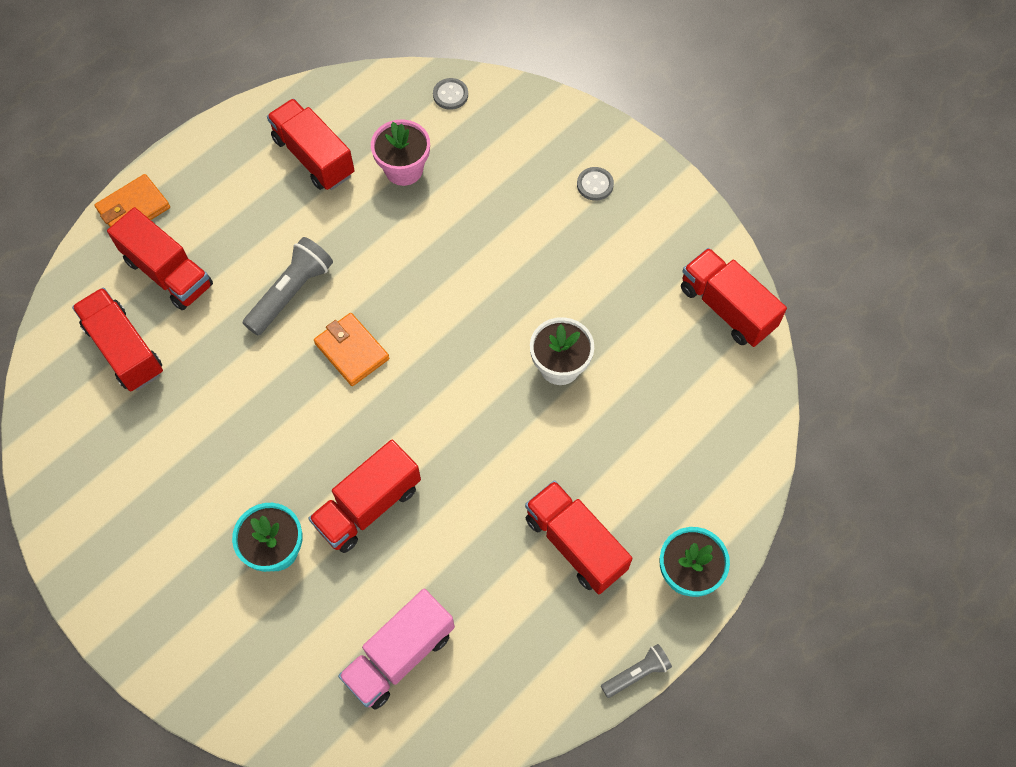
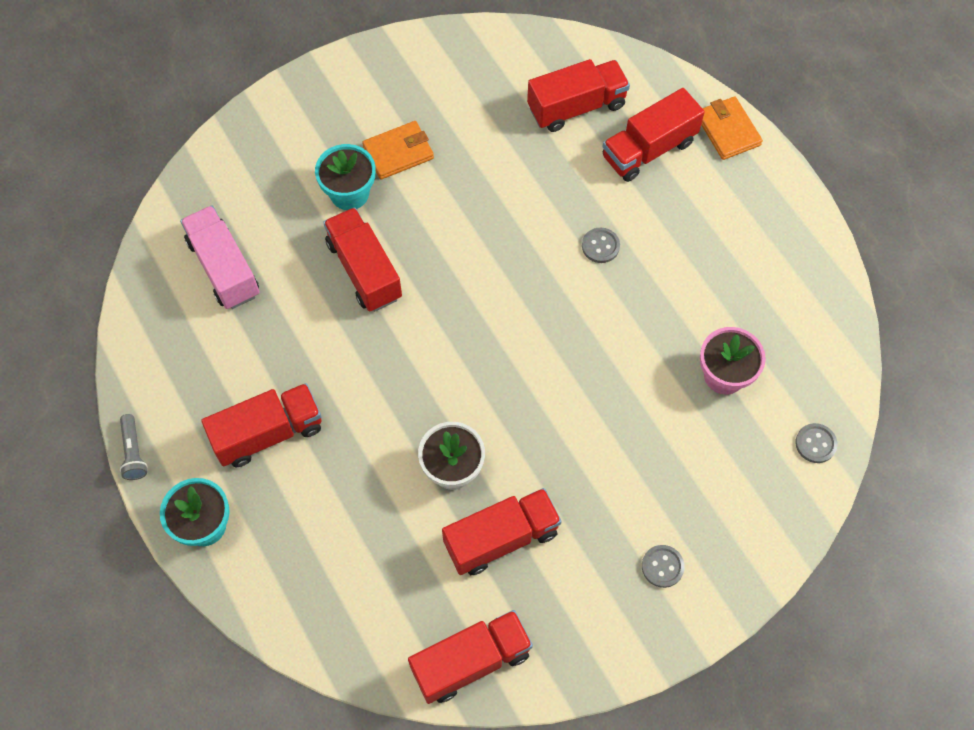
camera: 105 degrees right, 0 degrees up
(291, 293) = (600, 246): grey flashlight -> grey button
(314, 157) = (757, 293): red truck -> red truck (501, 538)
(352, 351) = (523, 286): orange wallet -> orange wallet (398, 152)

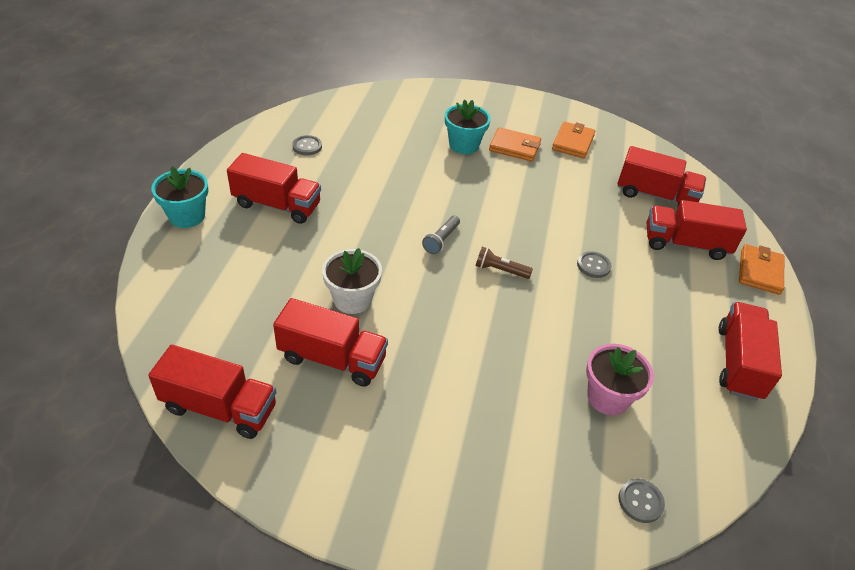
camera: 40 degrees right, 20 degrees down
(134, 452) = (203, 163): grey flashlight -> grey flashlight (441, 240)
(224, 268) = (355, 130): pink truck -> none
(364, 270) = (428, 178): red truck -> red truck (739, 363)
(444, 96) = (573, 142): none -> orange wallet
(534, 323) = (500, 270): none -> brown flashlight
(662, 566) = (419, 473): grey button -> grey button (307, 146)

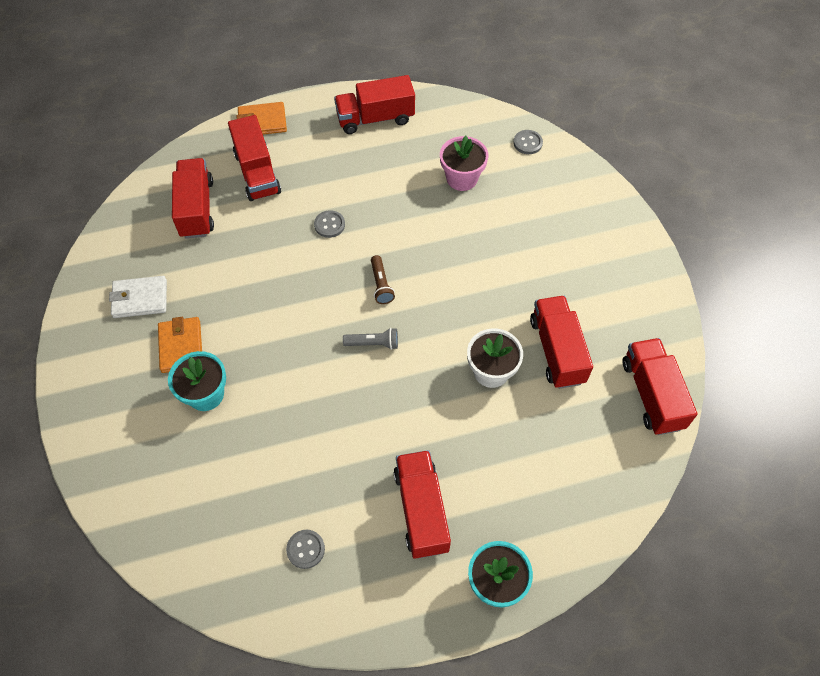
camera: 115 degrees left, 15 degrees up
(573, 142) = (140, 299): orange wallet -> white wallet

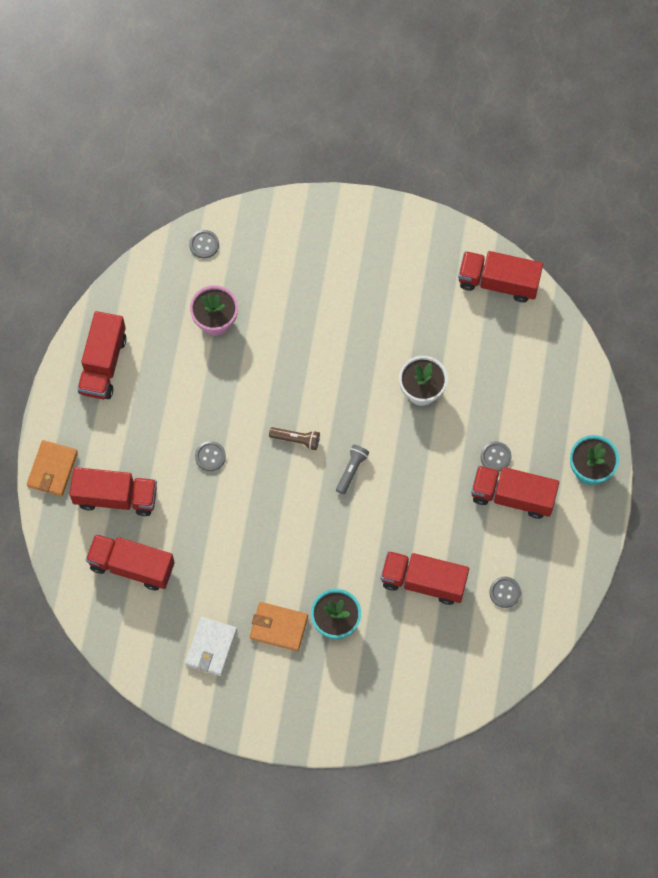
camera: 65 degrees left, 10 degrees up
(457, 473) = (495, 457): none -> grey button
(557, 350) = (427, 331): red truck -> red truck (423, 581)

